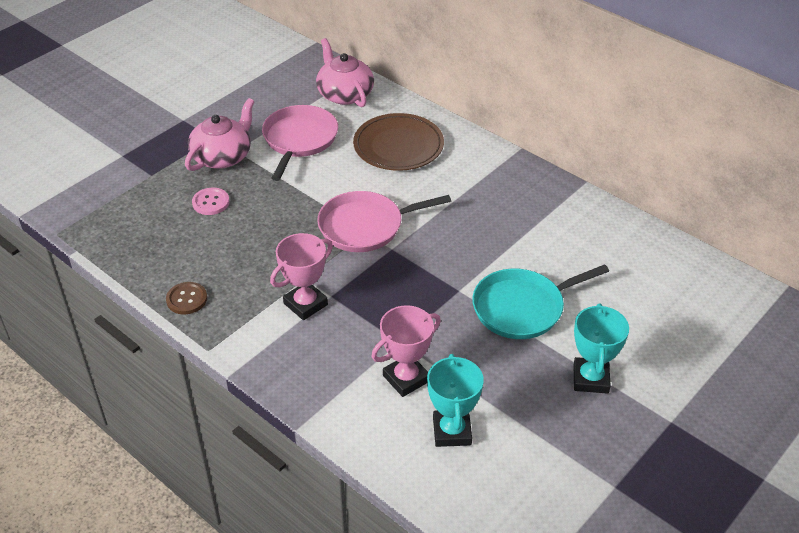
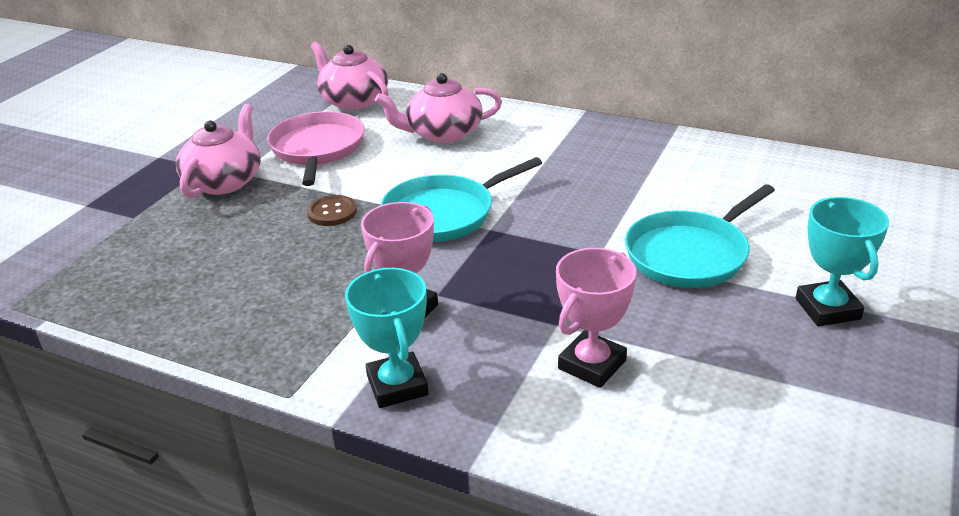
camera: 15 degrees left, 10 degrees down
(187, 299) = (233, 342): brown button -> brown button (332, 212)
(211, 202) = (227, 229): pink button -> none
(365, 226) = (444, 214): pink pan -> turquoise pan
(398, 146) = (443, 133): brown plate -> pink teapot
(452, 431) = (694, 413): turquoise trophy -> turquoise trophy (397, 385)

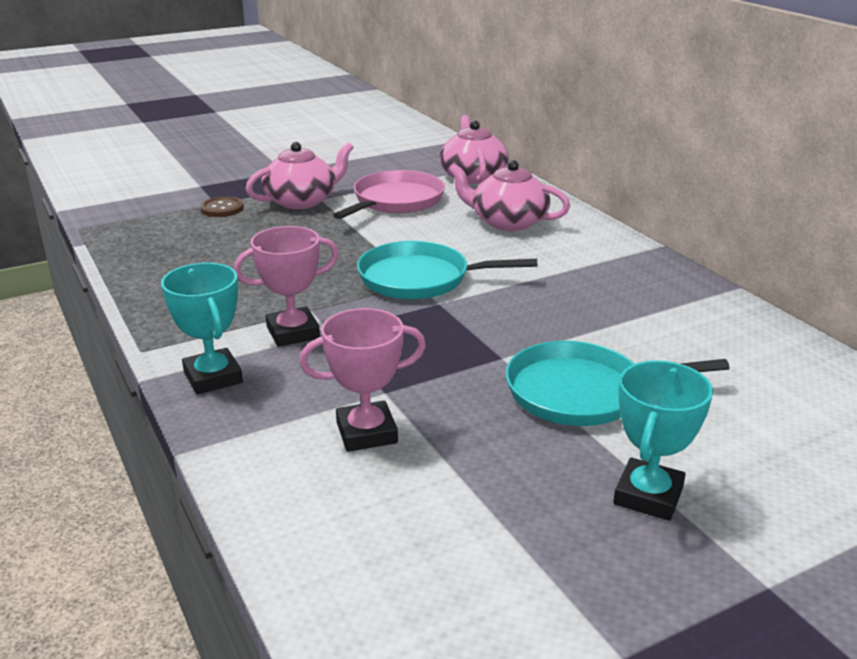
camera: 35 degrees right, 5 degrees down
(332, 212) = (341, 247): brown button -> brown button (222, 208)
(397, 385) = (213, 377): turquoise trophy -> turquoise trophy turned 45 degrees counterclockwise

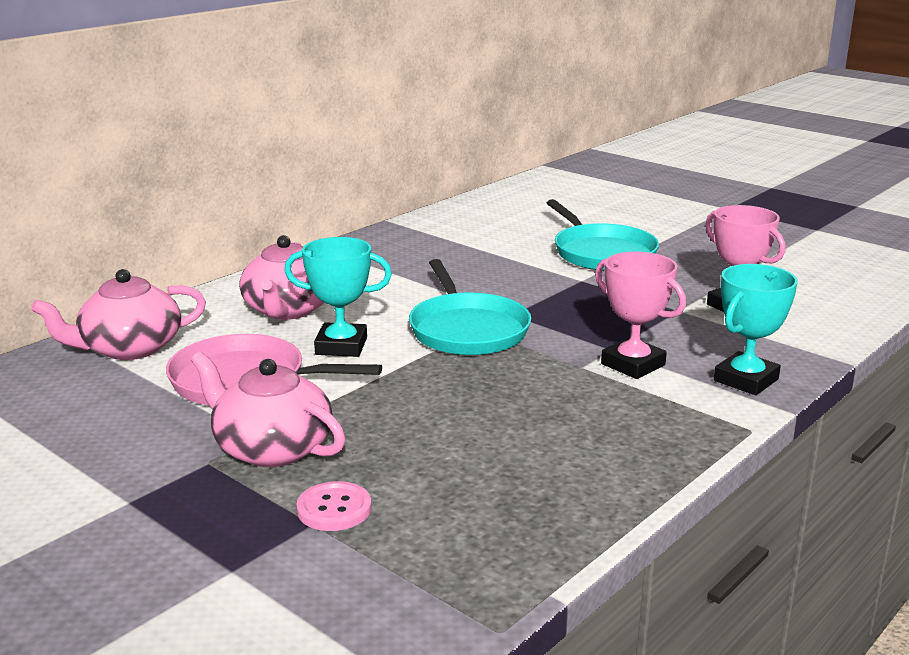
camera: 110 degrees left, 5 degrees down
(222, 208) = (334, 509): brown button -> pink button
(648, 496) = (692, 231): turquoise trophy -> turquoise trophy (341, 346)

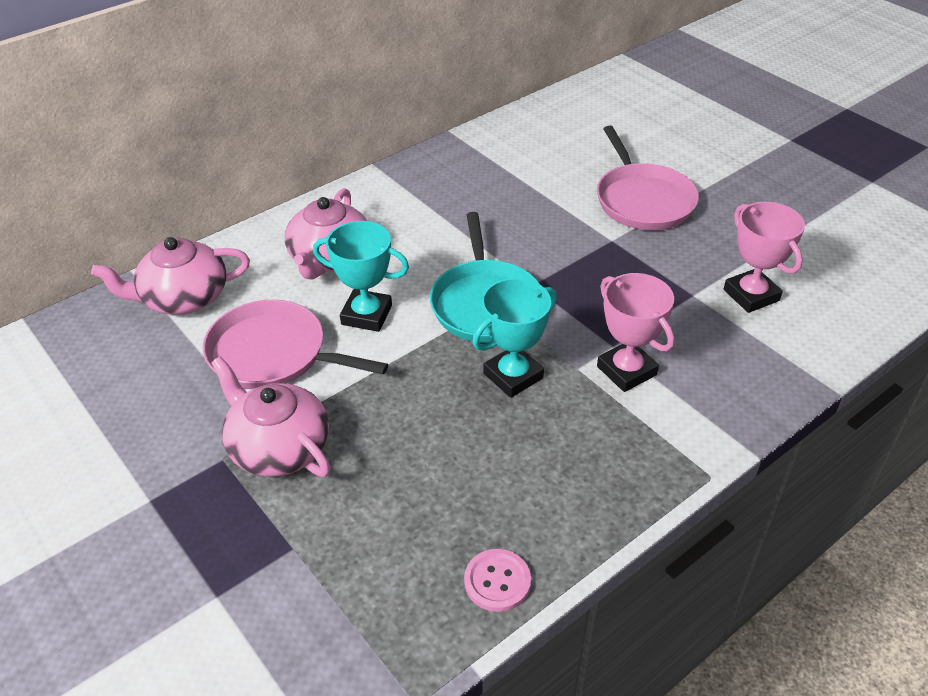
camera: 10 degrees right, 20 degrees up
(334, 509) = (314, 532): pink button -> pink button (497, 581)
(601, 253) = (642, 200): turquoise pan -> pink pan
(745, 380) = (727, 405): turquoise trophy -> turquoise trophy (513, 376)

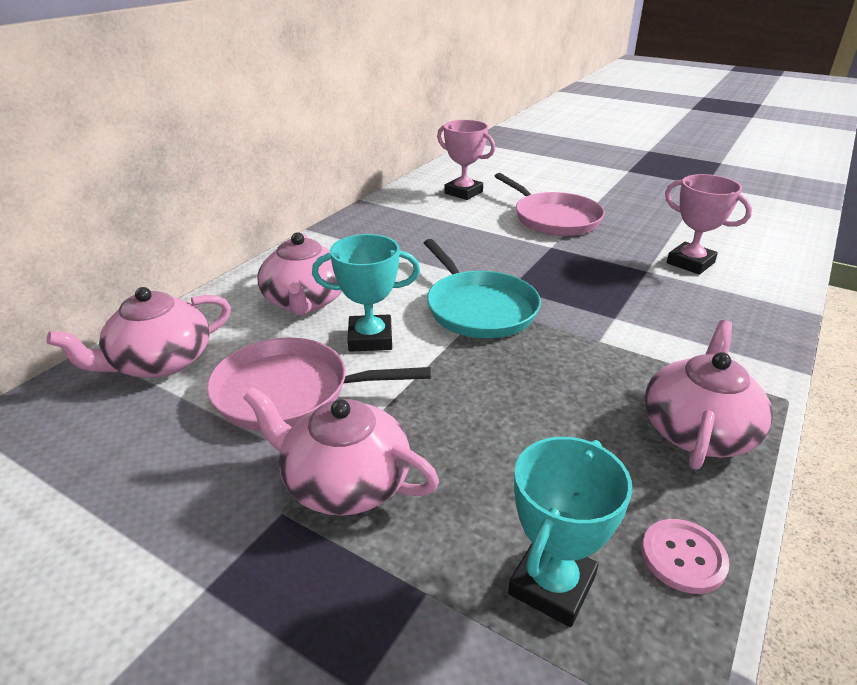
camera: 20 degrees left, 10 degrees down
(513, 376) = (546, 358): turquoise trophy -> turquoise trophy (551, 585)
(598, 482) = (697, 430): none -> pink teapot
(626, 370) = (642, 333): pink trophy -> pink trophy (463, 192)

